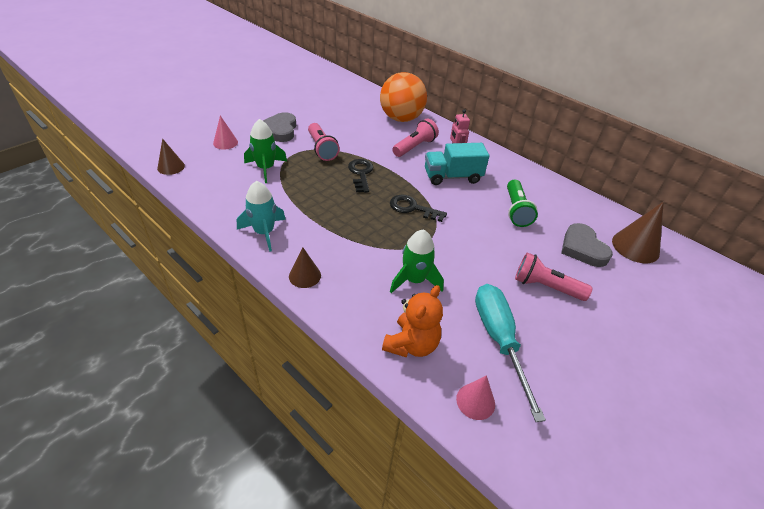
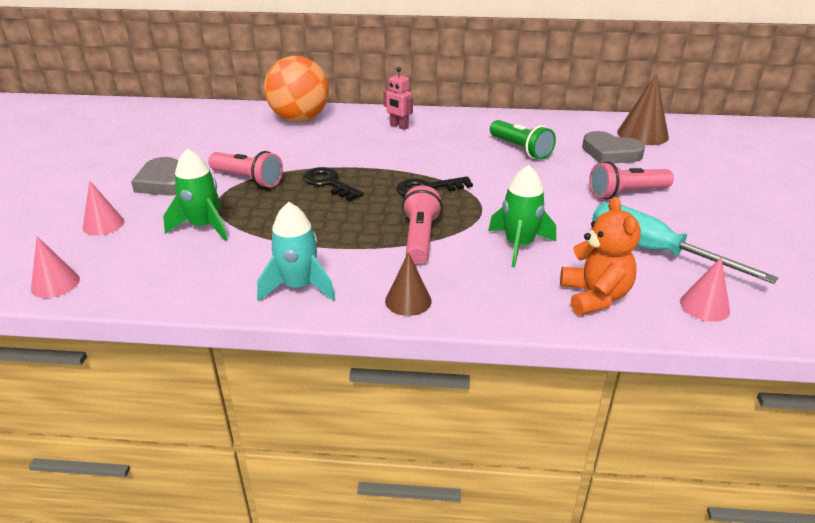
camera: 35 degrees left, 10 degrees down
(171, 167) = (55, 284): brown cone -> pink cone
(414, 147) = (351, 138): pink flashlight -> pink flashlight (420, 238)
(452, 177) = (426, 147): turquoise truck -> none

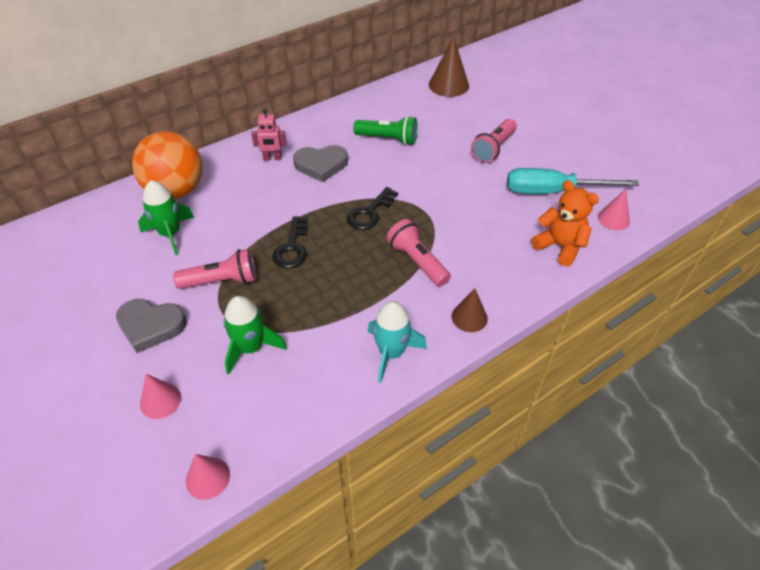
camera: 40 degrees left, 15 degrees up
(329, 183) = (292, 247): black key -> black key turned 90 degrees counterclockwise
(519, 245) = (481, 231): green rocket -> green rocket (170, 234)
(610, 153) = (447, 114): grey heart -> grey heart (321, 165)

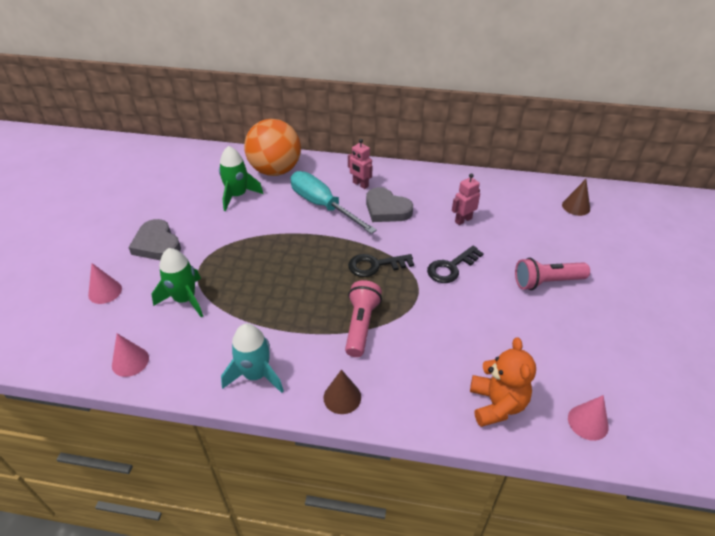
camera: 45 degrees right, 5 degrees down
(208, 478) = (65, 357): pink cone -> pink cone (130, 361)
(221, 281) = (225, 245): pink flashlight -> none
(292, 247) = (292, 253): black key -> black key (451, 267)
(388, 139) = (463, 220): green flashlight -> pink robot
(448, 85) = (576, 206): brown cone -> brown cone, size x0.62
(552, 191) = (556, 354): turquoise screwdriver -> turquoise screwdriver (322, 205)

